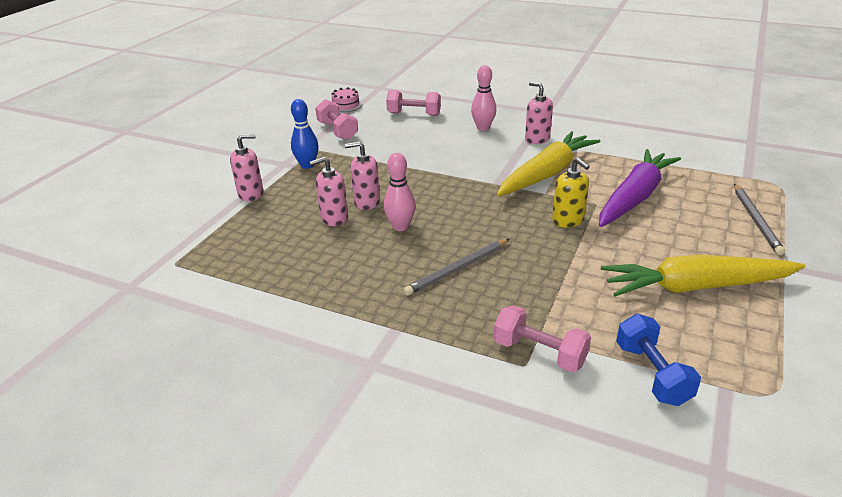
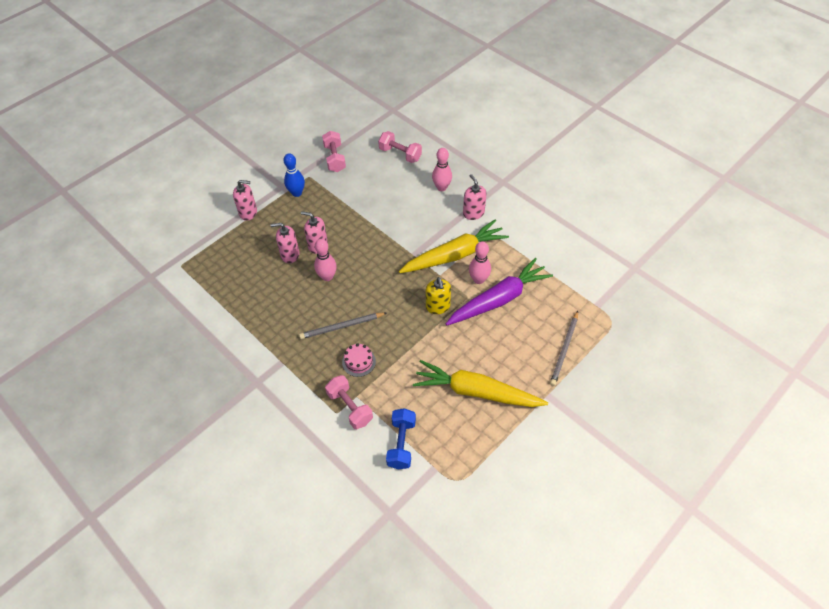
camera: 20 degrees right, 20 degrees up
(346, 105) = (355, 127): pink cake -> pink cake (359, 362)
(594, 187) = (478, 279): none -> pink bowling pin

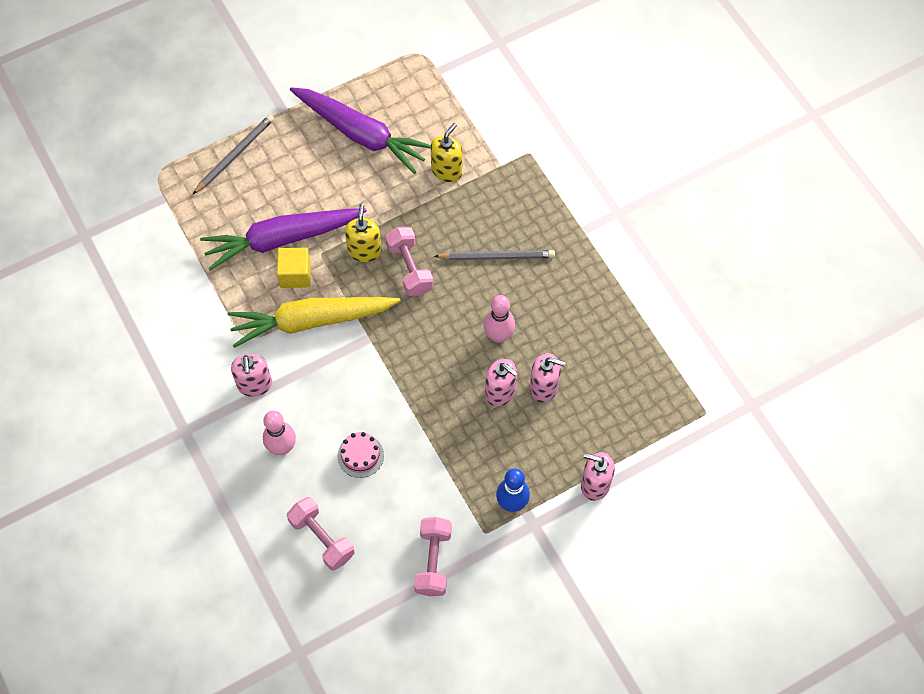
camera: 165 degrees left, 10 degrees up
(350, 407) = (512, 155): pink dumbbell -> pink dumbbell (409, 268)
(359, 362) = (487, 205): pink cake -> pink cake (360, 455)
(398, 380) = (447, 170): none -> yellow soap dispenser
(401, 444) = (465, 102): blue dumbbell -> none
(476, 392) = (361, 134): yellow carrot -> purple carrot
(478, 279) = (295, 274): pink bowling pin -> yellow cube

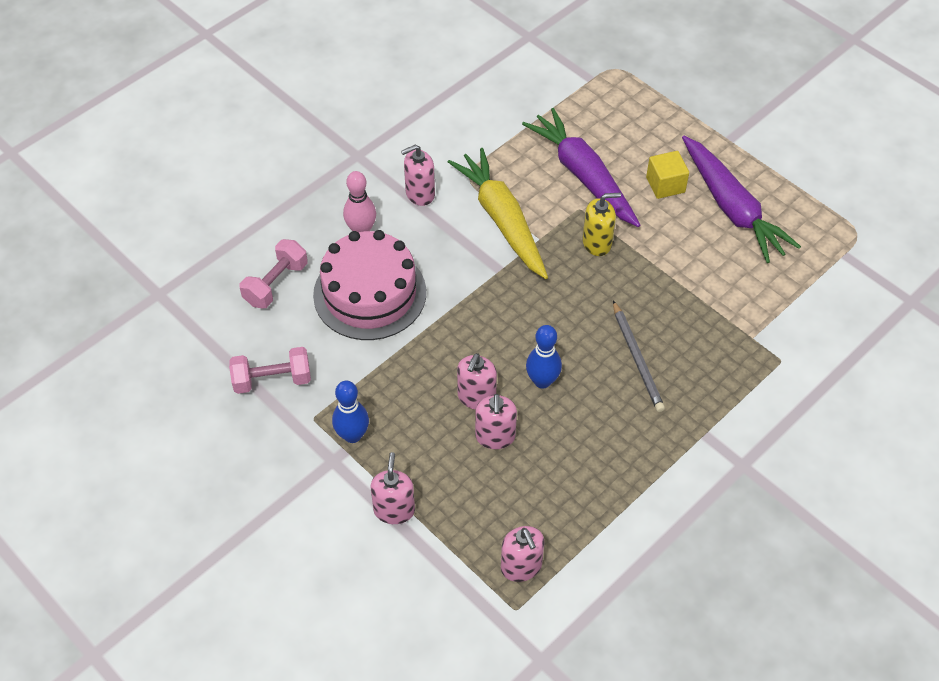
camera: 75 degrees right, 10 degrees down
(235, 155) = (660, 116): grey pencil -> none
(295, 274) = (548, 195): yellow cube -> yellow cube (665, 185)
(360, 455) = (370, 293): pink cake -> pink cake, size x2.35
(361, 134) = (732, 208): purple carrot -> purple carrot turned 45 degrees counterclockwise
(409, 268) = (592, 285): pink dumbbell -> none
(447, 170) = (723, 290): yellow soap dispenser -> none
(498, 335) = (542, 381): pink bowling pin -> blue bowling pin
(669, 399) = (521, 566): none -> pink soap dispenser

